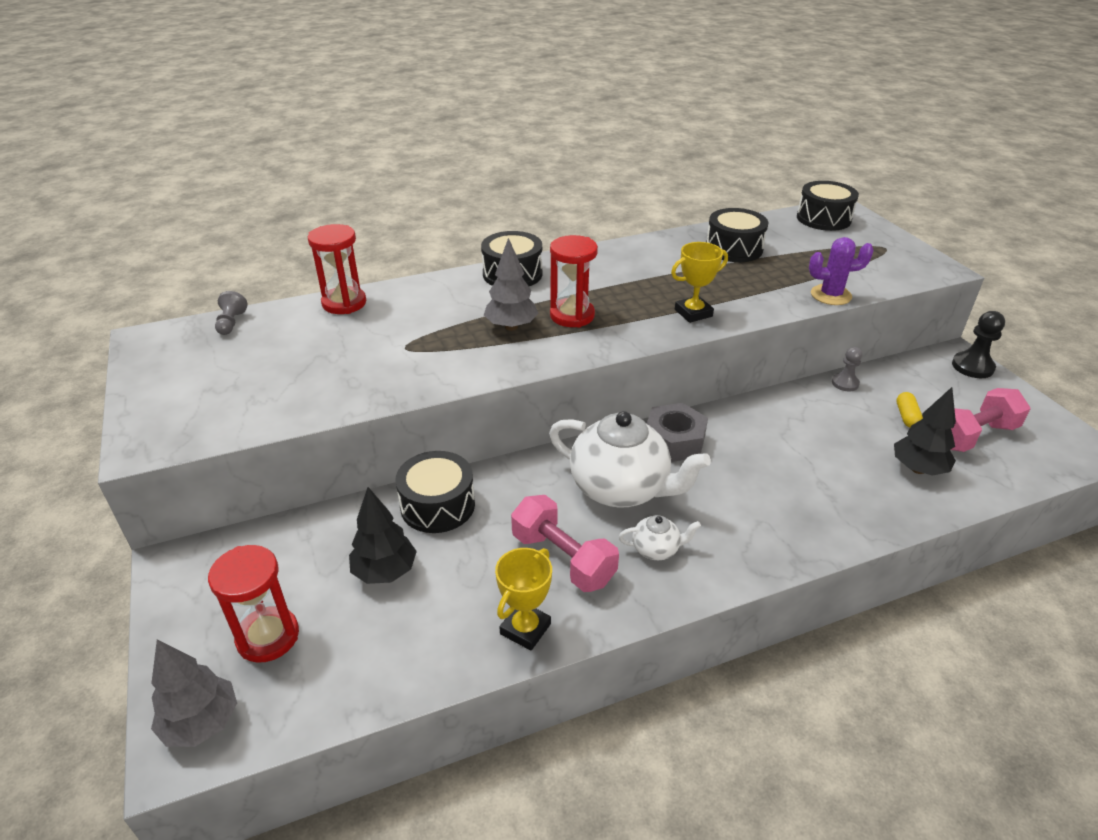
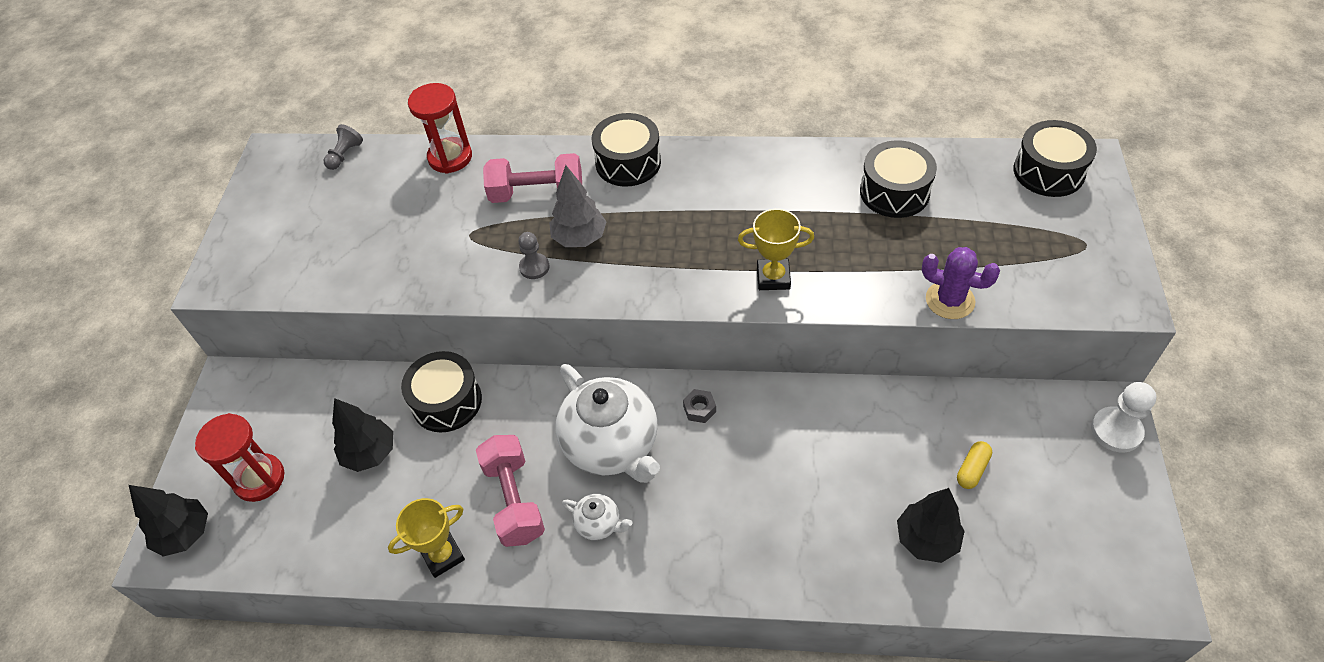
camera: 30 degrees right, 15 degrees up
(202, 723) = (185, 534): grey tree -> black tree
(572, 315) = (647, 241): red hourglass -> none
(674, 441) = (699, 409): grey nut -> grey nut, size x0.49
(845, 383) = (938, 400): grey pawn -> grey pawn (534, 267)
(972, 367) = (1116, 431): black pawn -> white pawn
(973, 436) = (1028, 523): pink dumbbell -> pink dumbbell (537, 193)

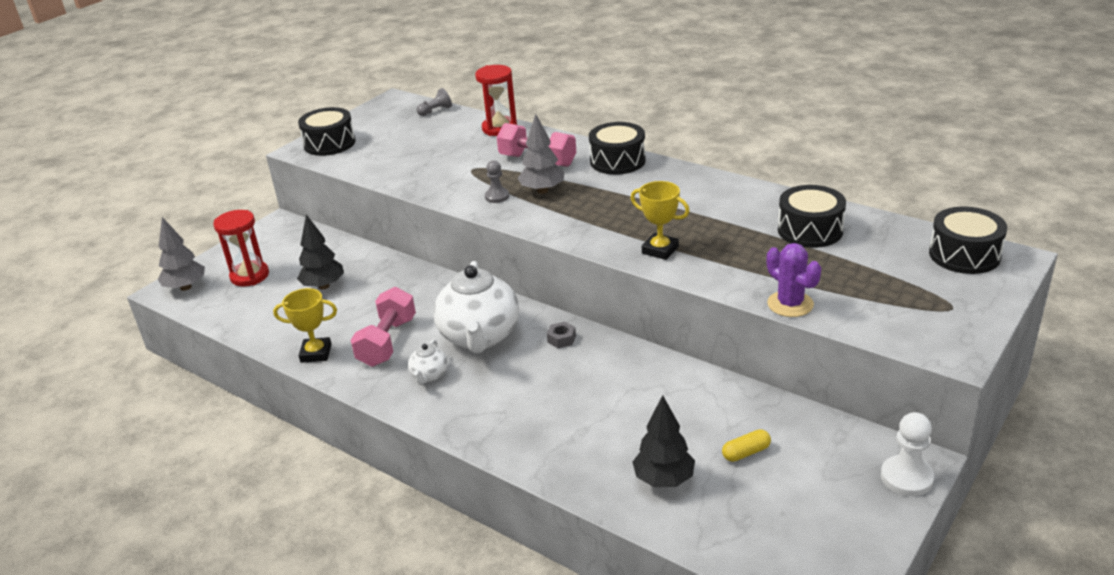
camera: 30 degrees right, 20 degrees down
(185, 534) = (186, 287): black tree -> grey tree
(446, 401) = (395, 276): black drum -> black drum (329, 143)
(599, 524) = (429, 375): white teapot -> white teapot turned 45 degrees clockwise

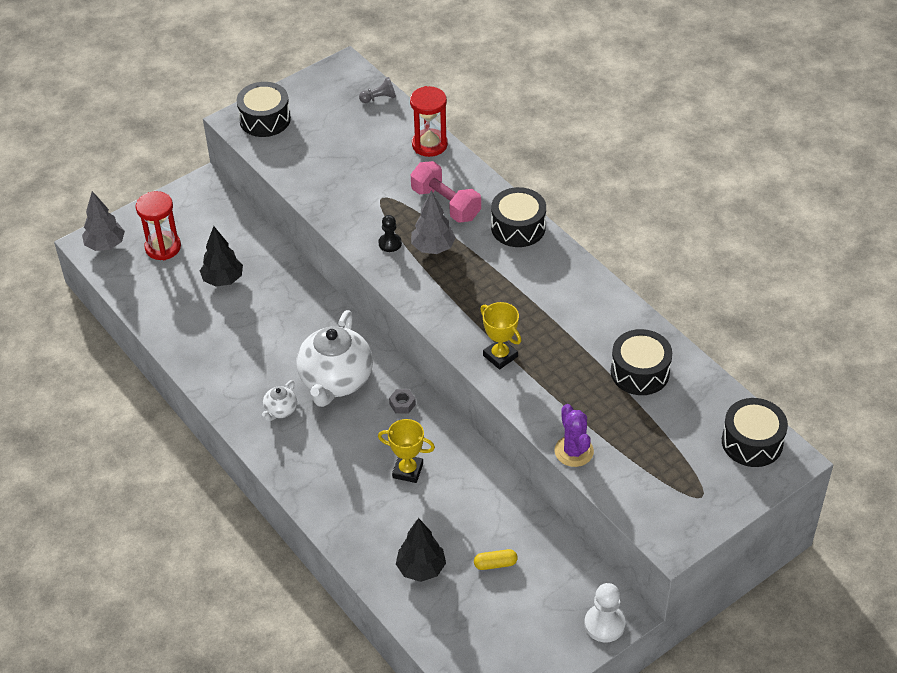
camera: 15 degrees right, 15 degrees up
(316, 353) = (196, 358): yellow trophy -> yellow trophy (408, 470)
(387, 342) = (258, 363): pink dumbbell -> none
(497, 196) = (390, 243): grey pawn -> black pawn

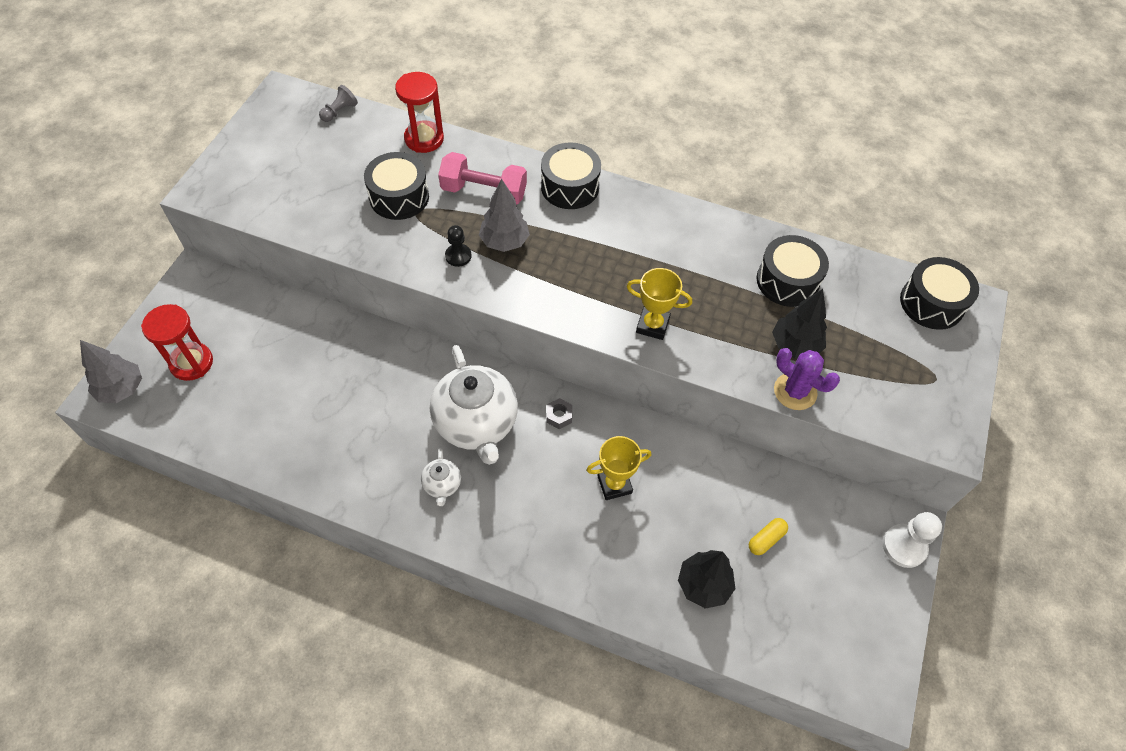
camera: 35 degrees left, 10 degrees up
(223, 280) = (283, 369): black tree -> black tree (795, 345)
(265, 119) = (232, 178): black drum -> black drum (399, 197)

